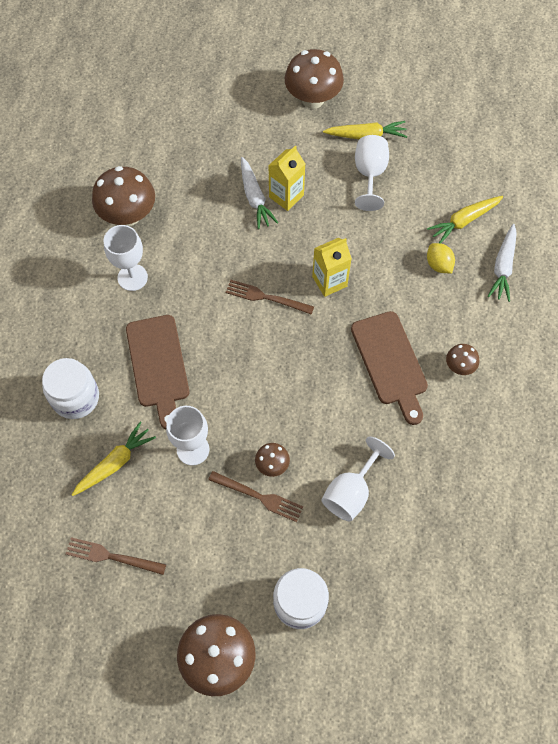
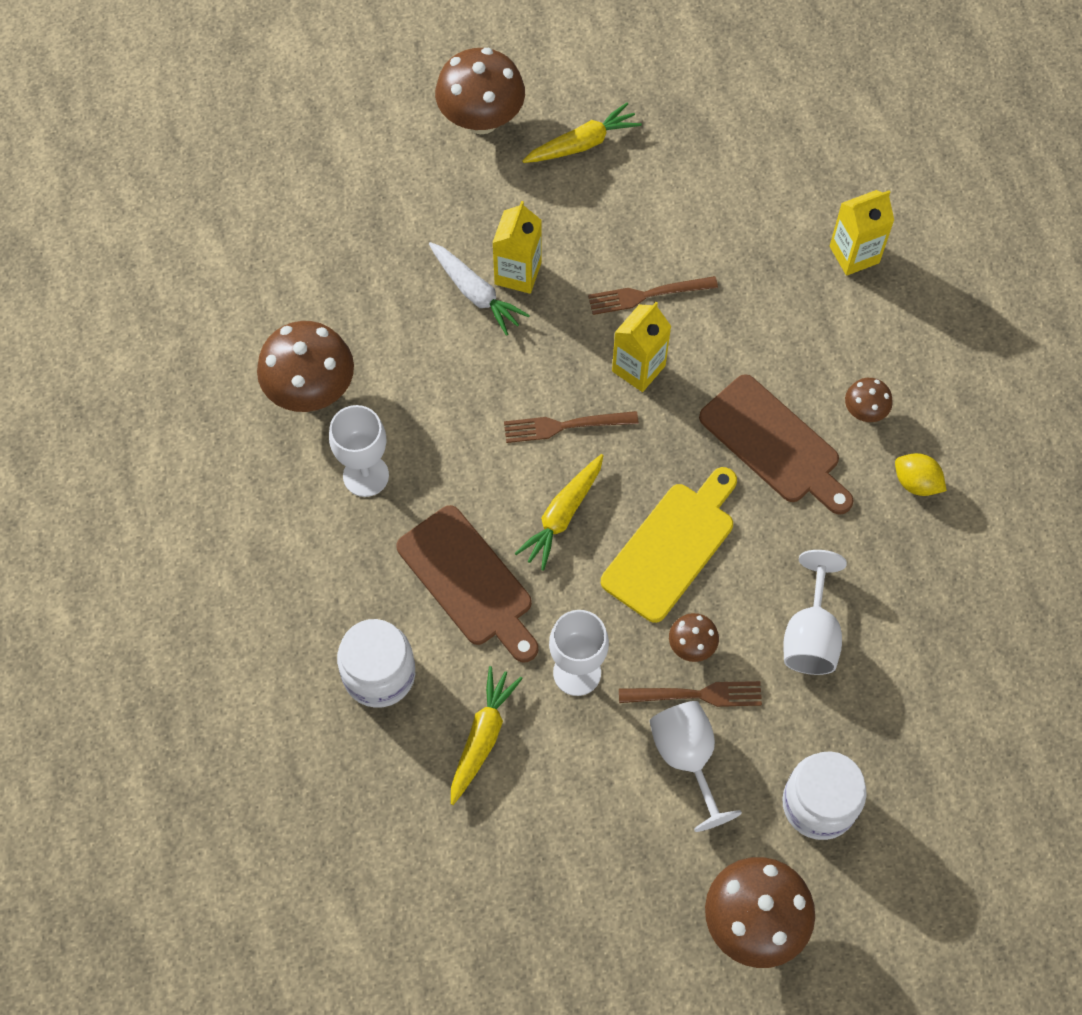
camera: 25 degrees left, 0 degrees up
(111, 556) = (546, 860): brown fork -> brown fork (647, 295)
(292, 398) = (672, 547): none -> yellow cutting board
(369, 175) = (615, 197): white goblet -> white goblet (687, 758)
(438, 265) = (770, 286): yellow lemon -> yellow lemon (916, 483)
(464, 221) = (773, 212): yellow carrot -> yellow carrot (562, 515)
(503, 267) = (854, 254): white carrot -> yellow carton

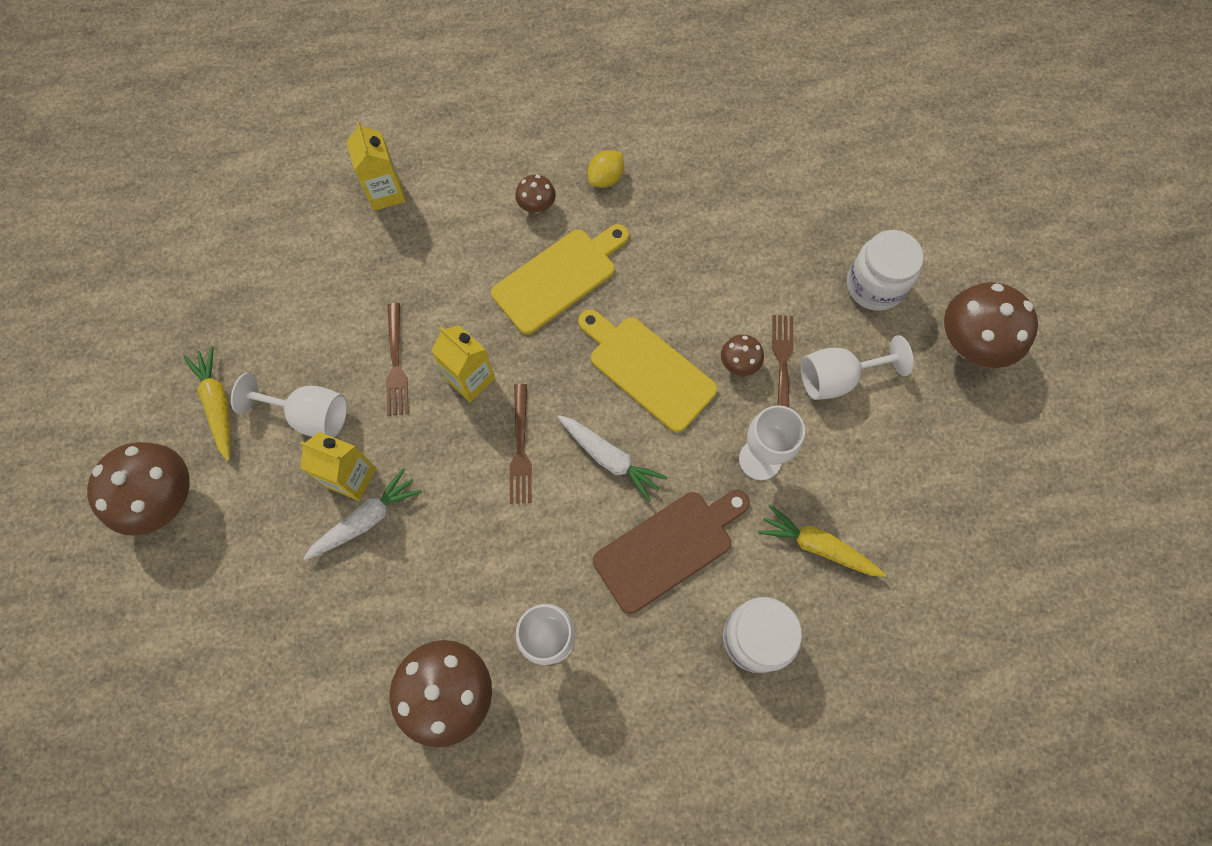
camera: 85 degrees left, 5 degrees up
(562, 515) = (610, 458): yellow carrot -> white carrot
(774, 444) = (559, 278): brown cutting board -> yellow cutting board
(810, 635) = (733, 273): white goblet -> white goblet (310, 415)

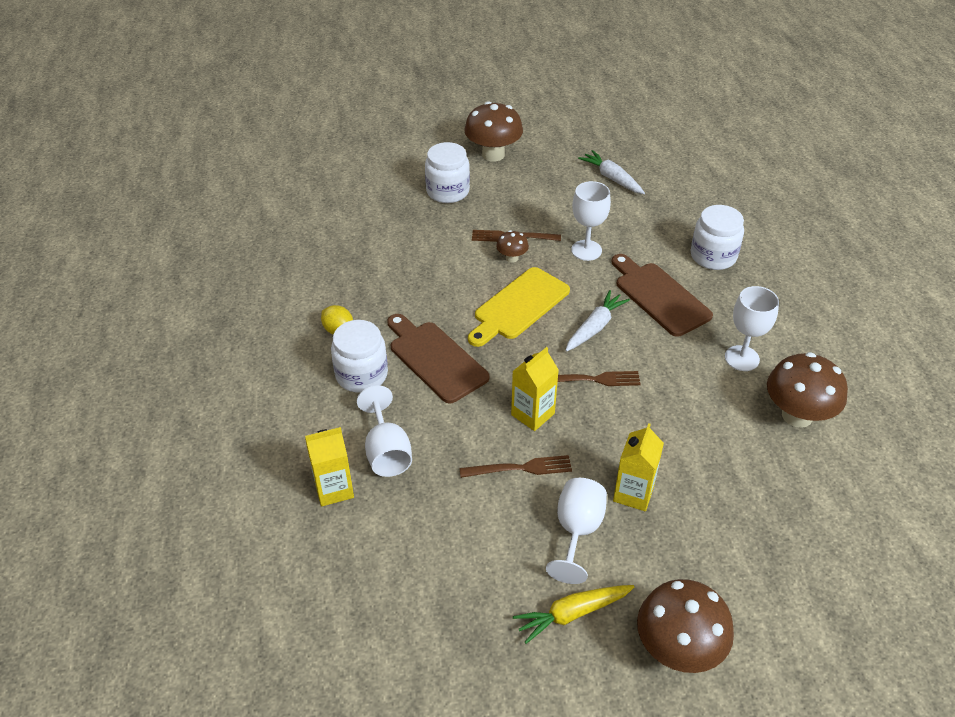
camera: 90 degrees left, 25 degrees down
(366, 519) = (670, 479): white carrot -> white carrot (612, 178)
(537, 206) = (361, 375): brown mushroom -> white jar
(559, 278) = (435, 359): yellow cutting board -> brown cutting board
(817, 546) = (644, 226): yellow carrot -> none
(837, 378) = (521, 212): white goblet -> white goblet (387, 452)

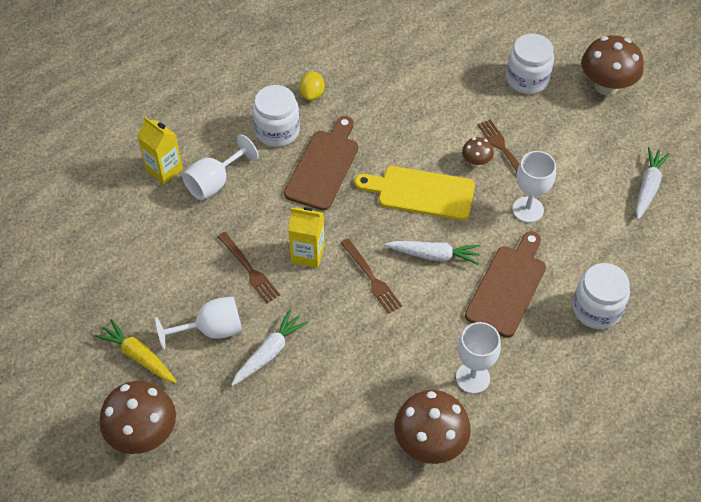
camera: 60 degrees right, 10 degrees up
(633, 493) = (269, 353): yellow carton -> white carrot

